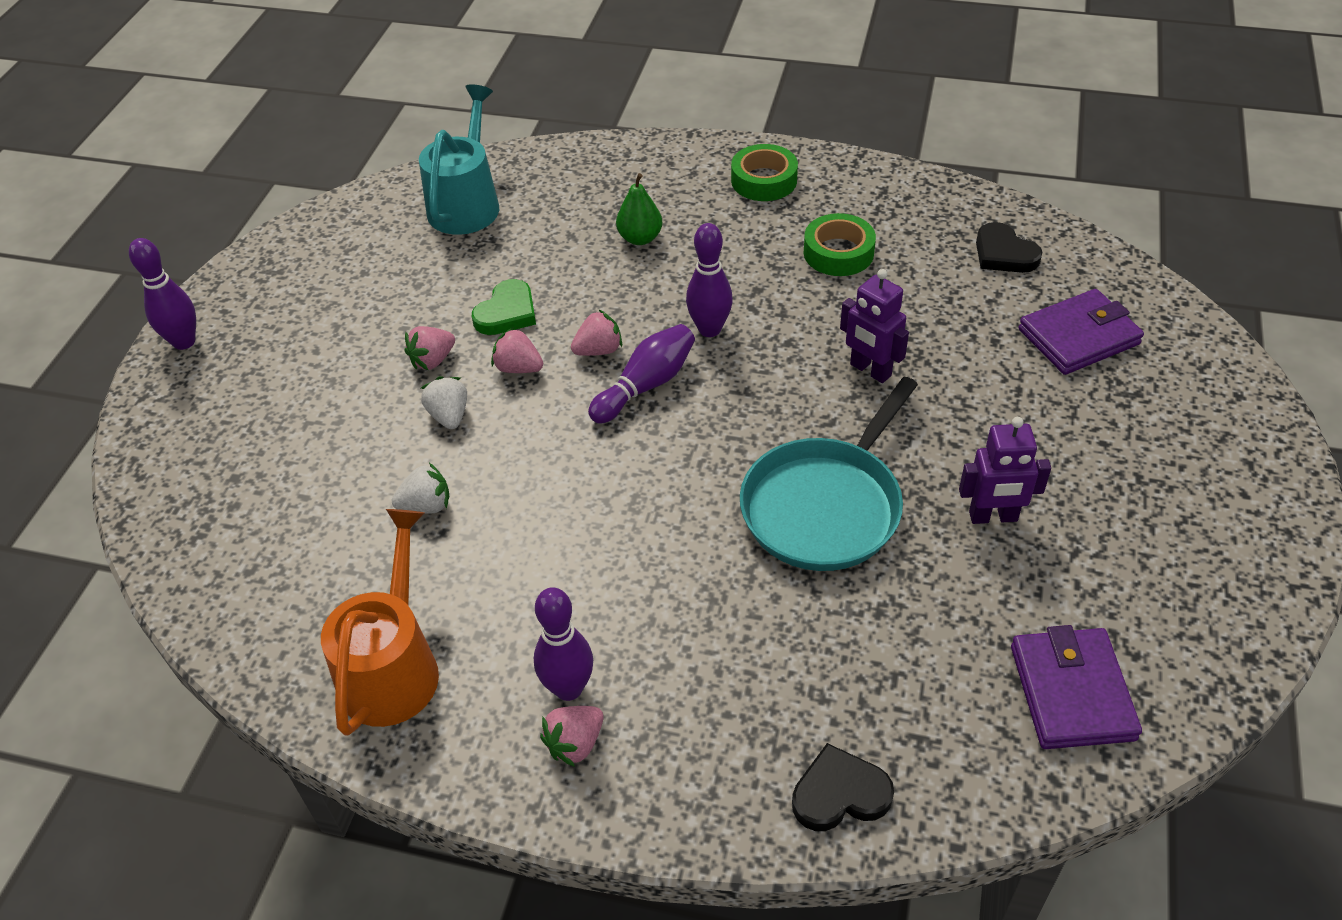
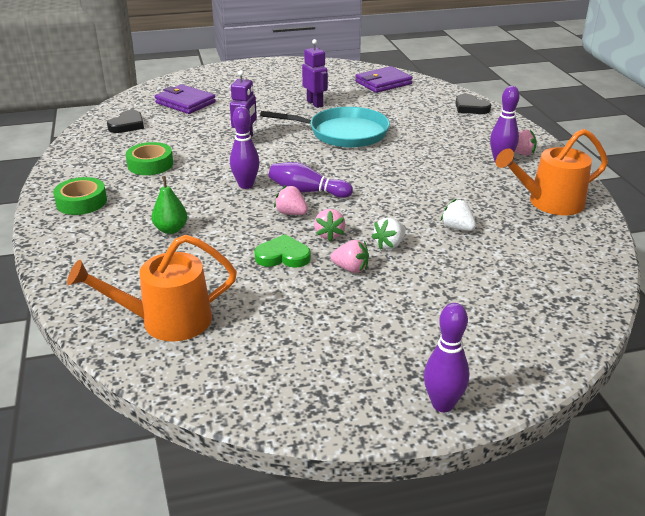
camera: 120 degrees left, 15 degrees down
(466, 204) = (167, 321): turquoise watering can -> orange watering can

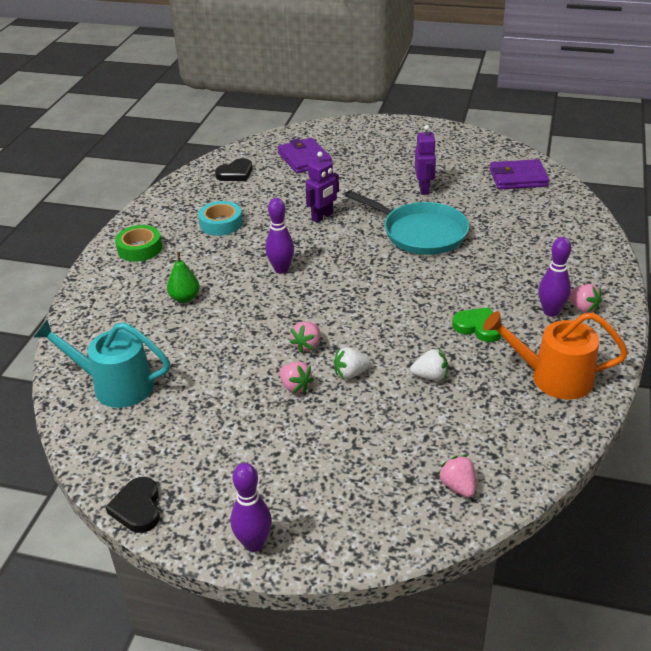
camera: 30 degrees right, 5 degrees up
(150, 164) = (221, 223): green tape -> turquoise tape
(167, 321) = (116, 385): orange watering can -> turquoise watering can
(283, 256) = (250, 354): green heart -> green heart (478, 327)
(291, 213) = (294, 312): pink strawberry -> pink strawberry (458, 486)
(307, 191) = (328, 292): purple bowling pin -> none
(457, 228) = (430, 376): white strawberry -> white strawberry turned 105 degrees clockwise
(470, 107) = (584, 234): black heart -> black heart (137, 508)

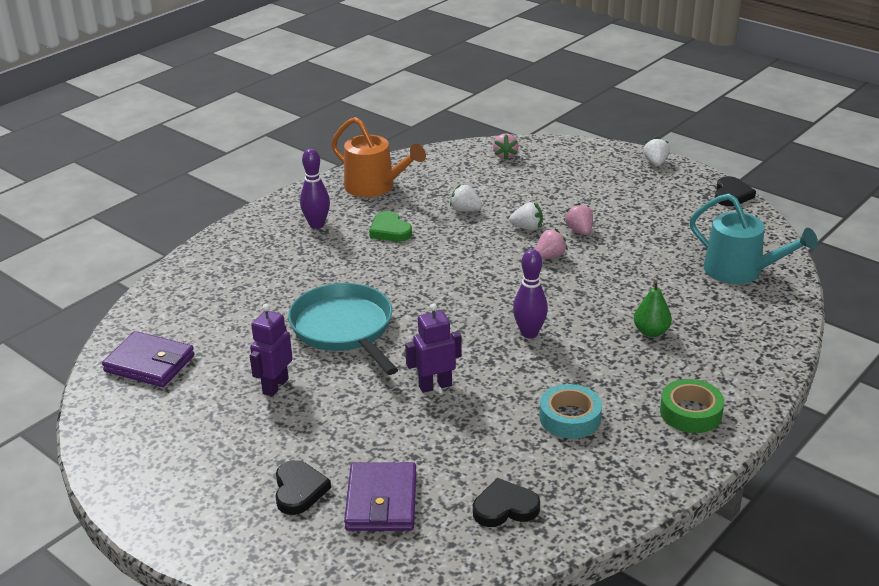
camera: 155 degrees left, 5 degrees down
(254, 543) = (655, 163): purple bowling pin -> white strawberry
(352, 151) = (299, 490): none -> black heart
(582, 308) = (287, 220): pink strawberry -> none

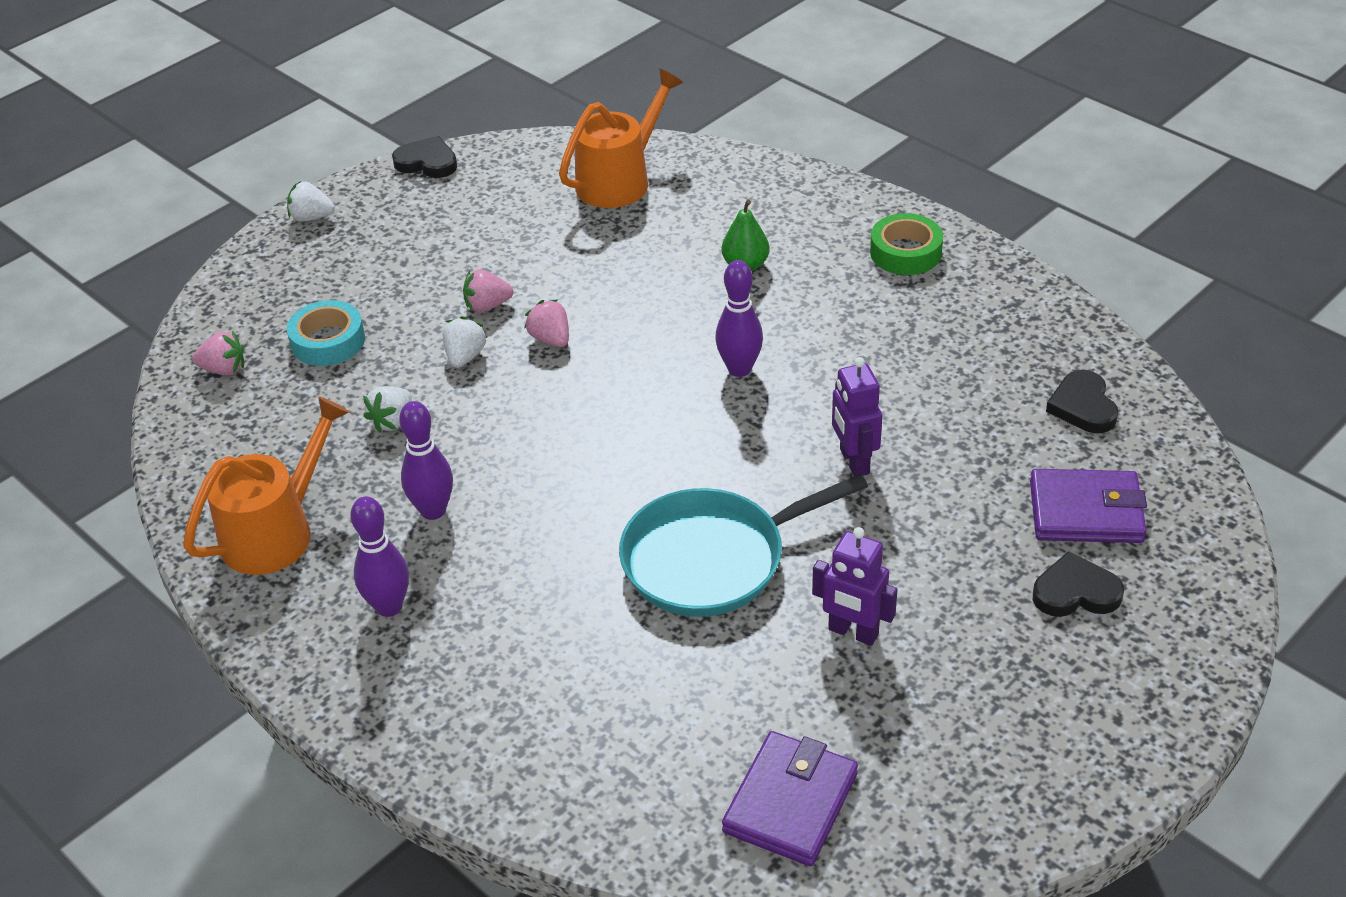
camera: 85 degrees left, 10 degrees up
(390, 230) = (433, 511): green heart -> purple bowling pin
(570, 418) = (918, 345): turquoise tape -> turquoise tape (328, 341)
(740, 271) = (619, 180): turquoise watering can -> orange watering can

